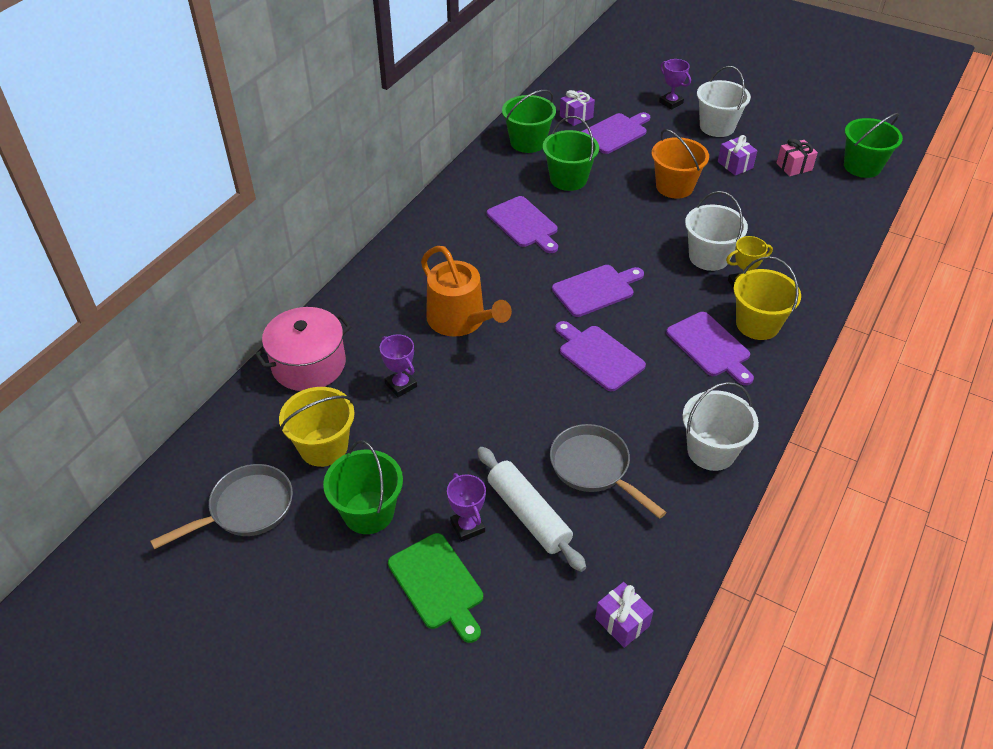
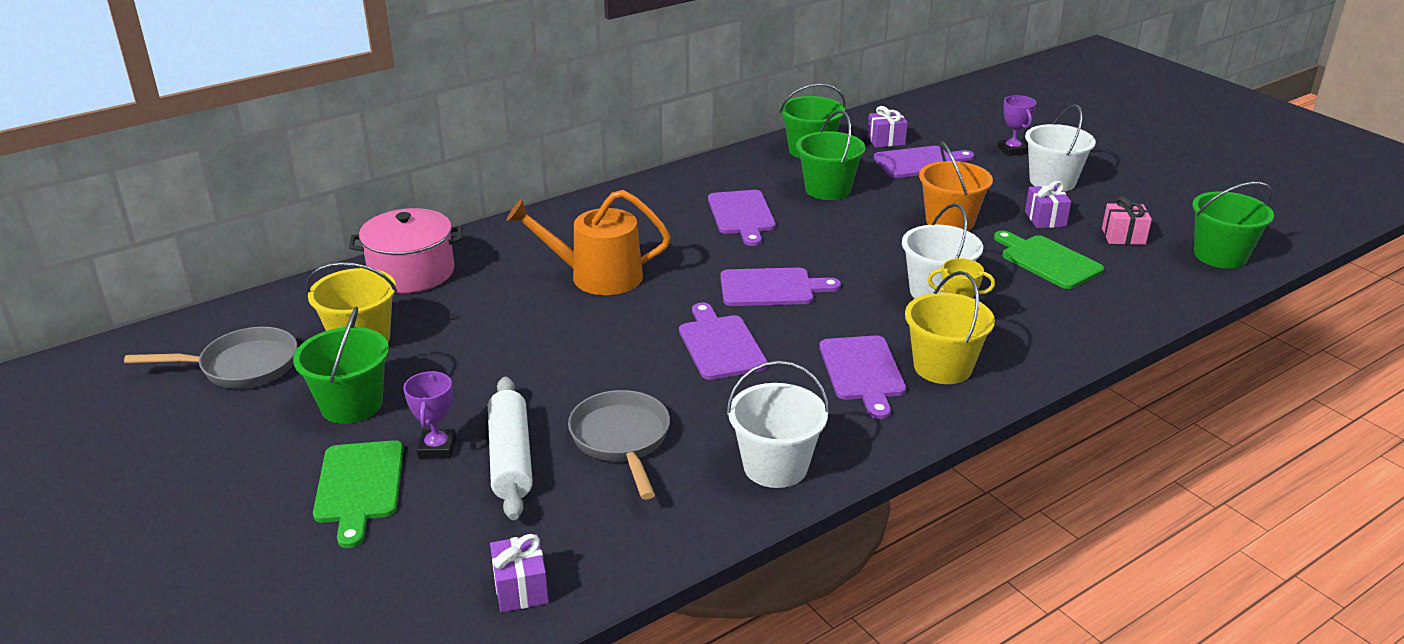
camera: 25 degrees right, 15 degrees down
(401, 385) = (485, 312): purple trophy -> none
(460, 320) = (597, 276): orange watering can -> orange watering can turned 105 degrees clockwise
(761, 204) = (1047, 261): none -> green cutting board

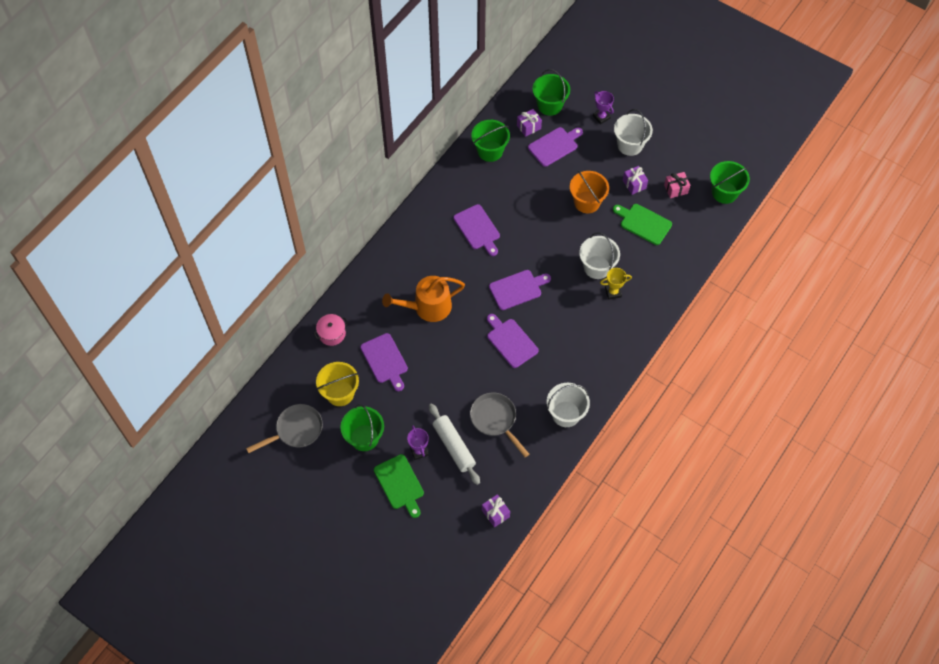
camera: 20 degrees left, 30 degrees up
(412, 272) = (332, 334): pink pot -> pink pot, size x0.60
(827, 189) = (514, 189): green bucket -> green bucket (549, 105)
(863, 372) = (581, 340): purple cutting board -> purple cutting board (385, 360)
(942, 367) = (615, 325): yellow bucket -> none

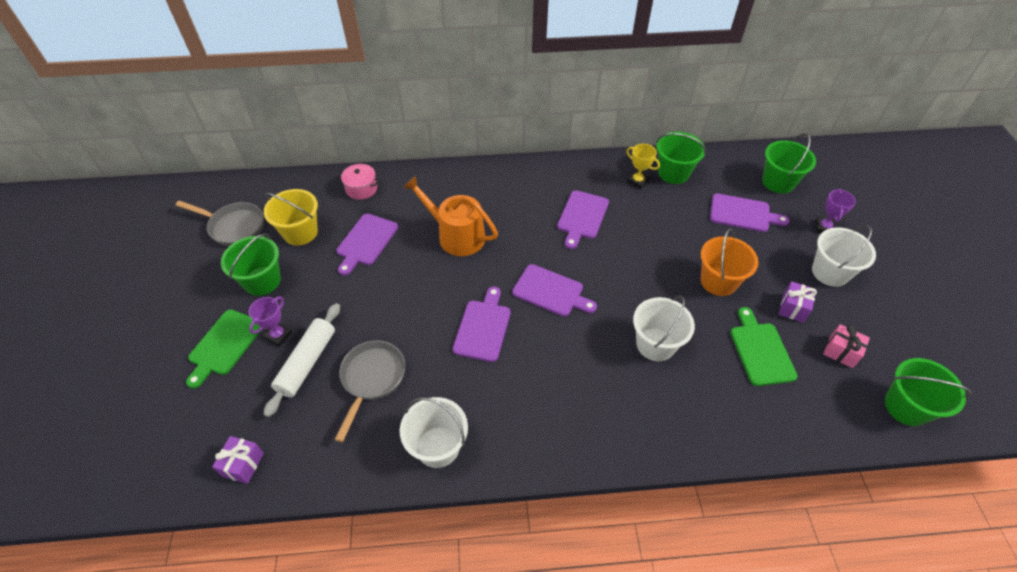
camera: 50 degrees right, 10 degrees down
(528, 127) = (735, 182): purple gift -> none
(613, 292) = (643, 382): yellow trophy -> yellow trophy (637, 181)

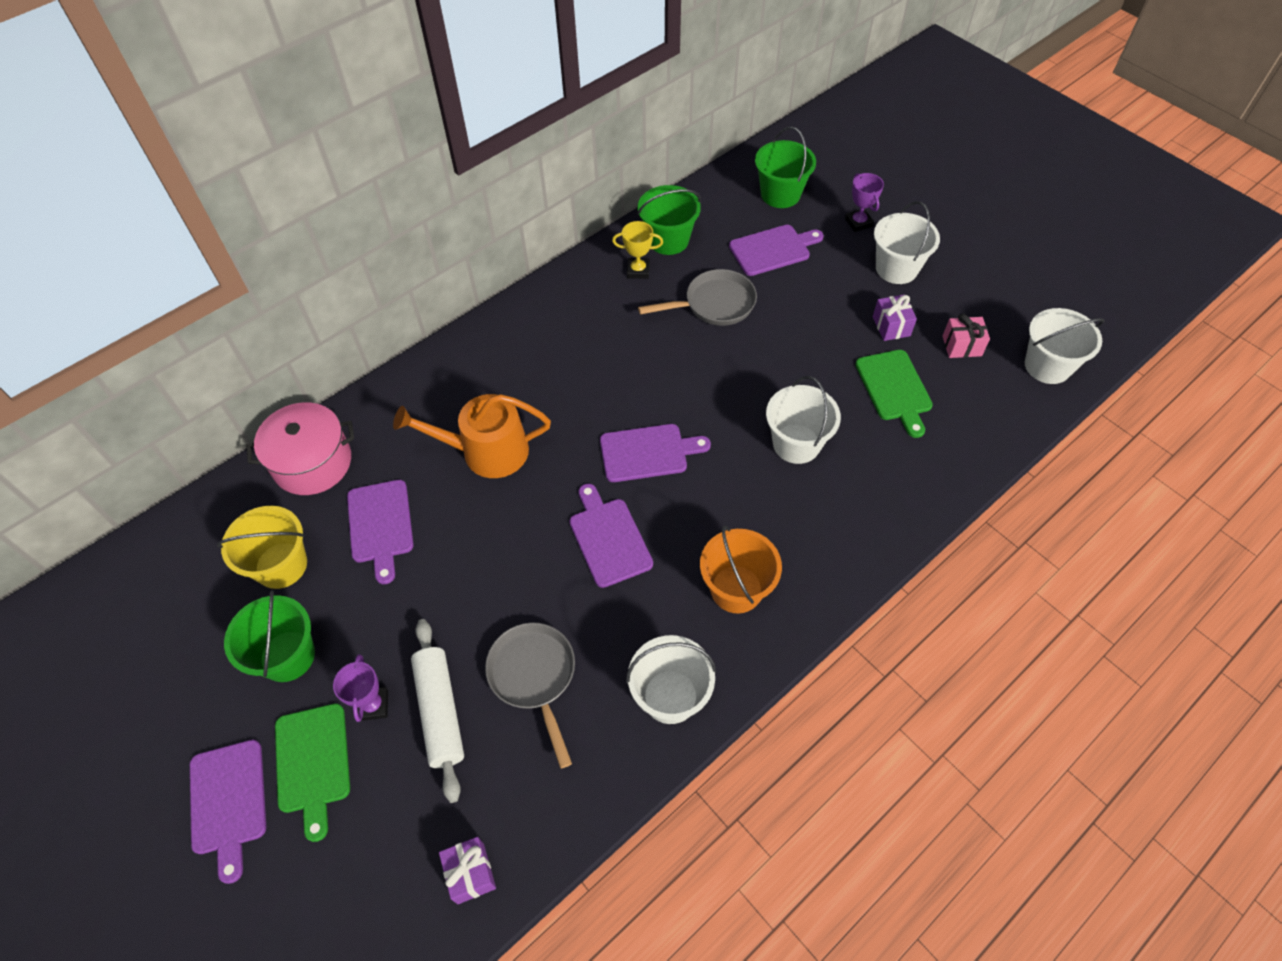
camera: 35 degrees left, 5 degrees up
(234, 227) = (178, 614): grey pan -> grey pan (714, 304)
(361, 188) = (312, 463): pink pot -> pink pot, size x1.66
(582, 217) = (612, 346): purple cutting board -> purple cutting board (228, 802)
(718, 281) = (804, 339): orange bucket -> orange bucket (736, 589)
(760, 350) = (894, 388): green cutting board -> green cutting board turned 150 degrees counterclockwise
(906, 406) = (1047, 366): green bucket -> white bucket

